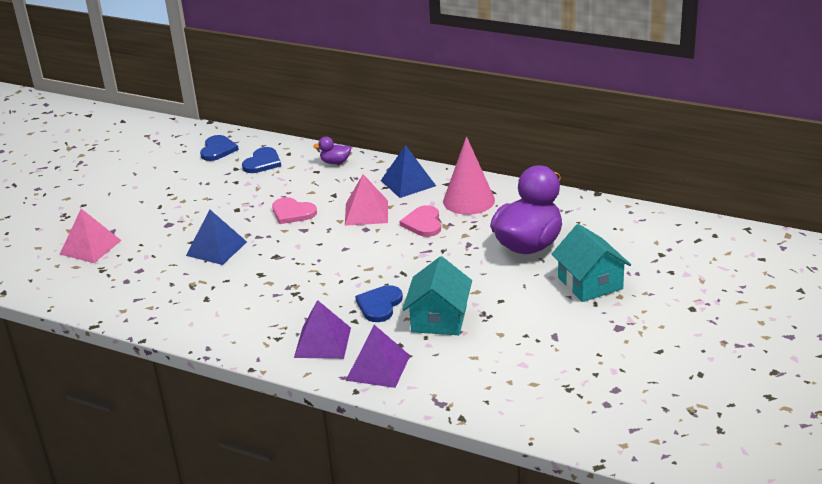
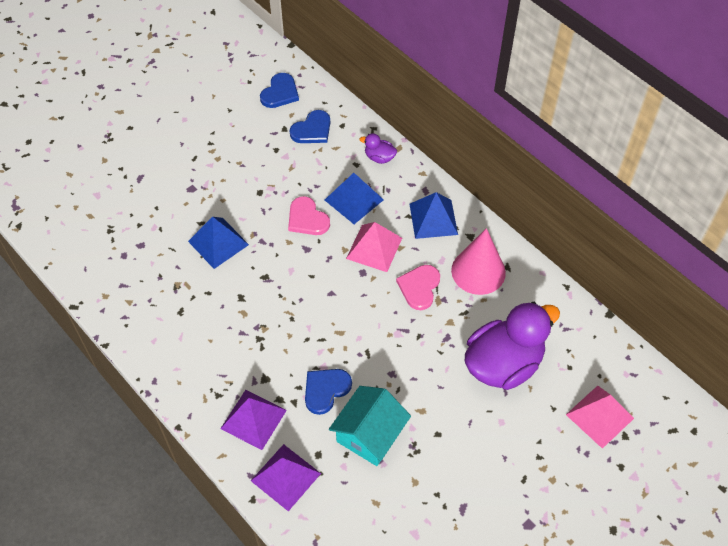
camera: 20 degrees right, 25 degrees up
(90, 247) = (112, 193): pink pyramid -> pink pyramid (599, 416)
(328, 191) = (354, 200): none -> blue pyramid
(590, 283) = (534, 447): turquoise house -> none

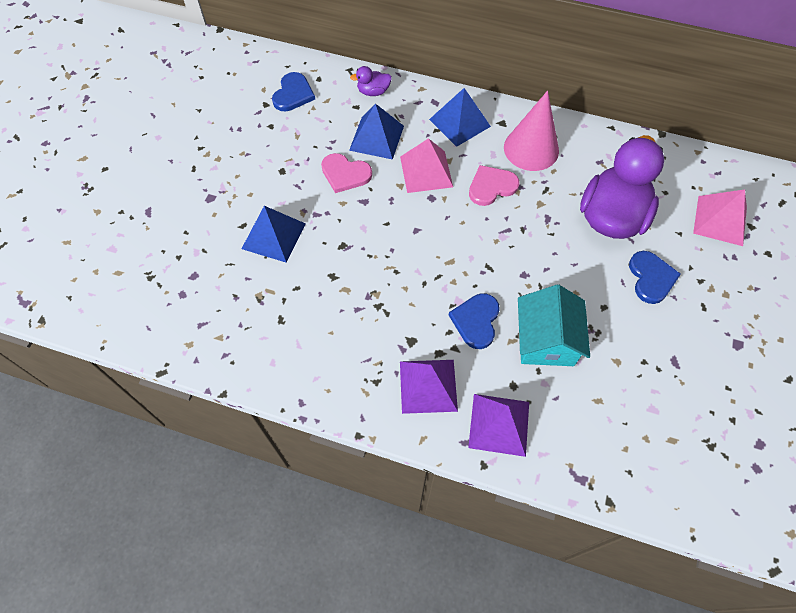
camera: 30 degrees left, 5 degrees up
(280, 93) = (239, 74): blue heart -> blue heart (651, 278)
(419, 287) = (491, 186): pink heart -> pink heart turned 75 degrees clockwise

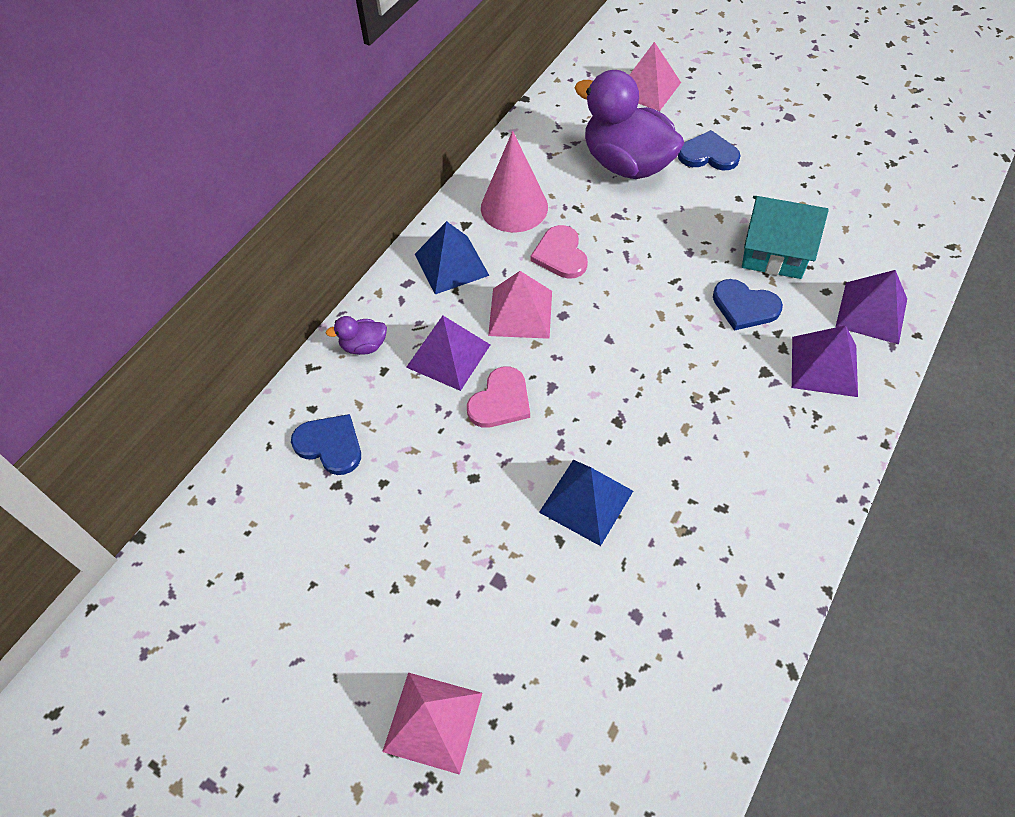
camera: 75 degrees left, 5 degrees down
(121, 183) = (433, 721): none -> pink pyramid
(373, 92) = (363, 346): purple duck -> purple duck turned 75 degrees clockwise
(376, 138) = (448, 355): blue pyramid -> purple pyramid

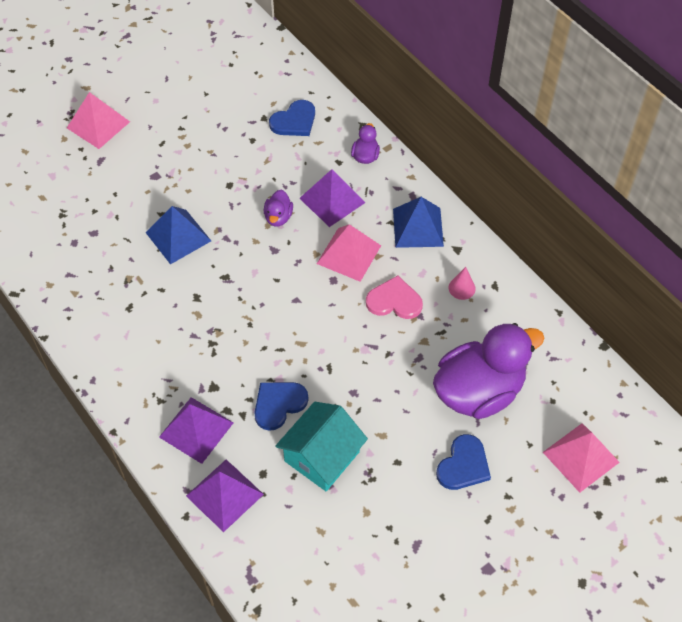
camera: 110 degrees right, 0 degrees up
(500, 401) = (278, 217): pink heart -> purple duck
(514, 207) = (462, 288): pink cone -> pink cone, size x0.45

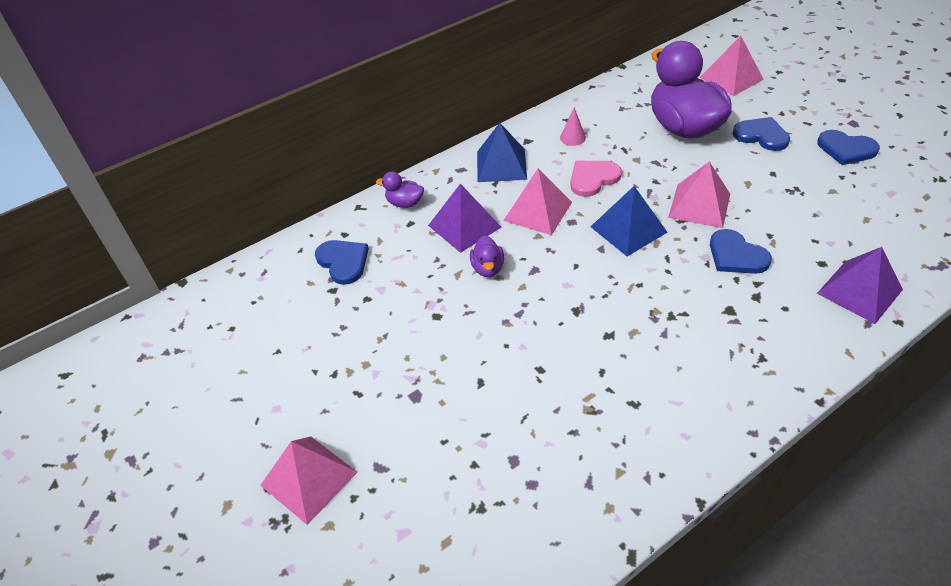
camera: 85 degrees left, 10 degrees down
(178, 236) = (517, 361): blue pyramid -> blue pyramid (628, 229)
(196, 430) = (790, 321): purple pyramid -> none
(278, 217) = (488, 268): purple duck -> purple duck turned 75 degrees clockwise
(322, 456) = (785, 221): turquoise house -> none
(349, 386) = (699, 205): none -> pink pyramid
(394, 301) = (593, 178): pink heart -> pink heart turned 45 degrees clockwise
(437, 546) = (846, 149): none -> blue heart

